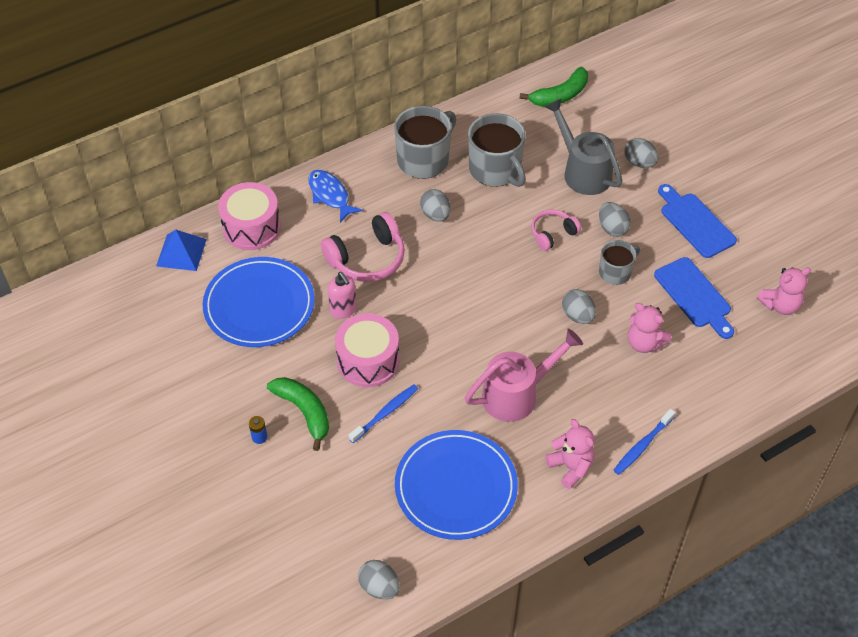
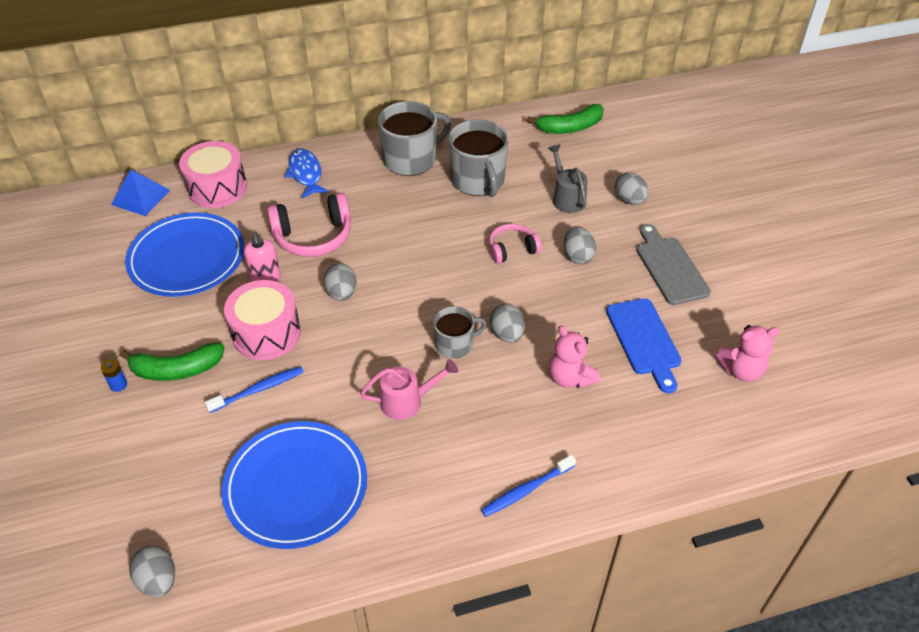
camera: 15 degrees right, 5 degrees down
(304, 412) = (176, 370): green banana -> green banana turned 105 degrees clockwise
(435, 215) = (400, 210): grey egg -> grey egg (341, 293)
(517, 394) = (408, 401): pink watering can -> pink watering can, size x0.66
(571, 467) = (434, 495): pink teddy bear -> none
(582, 171) = (566, 197): grey watering can -> grey watering can, size x0.66
(615, 272) = (565, 299): grey mug -> grey mug (455, 344)
(695, 223) = (670, 268): blue cutting board -> grey cutting board

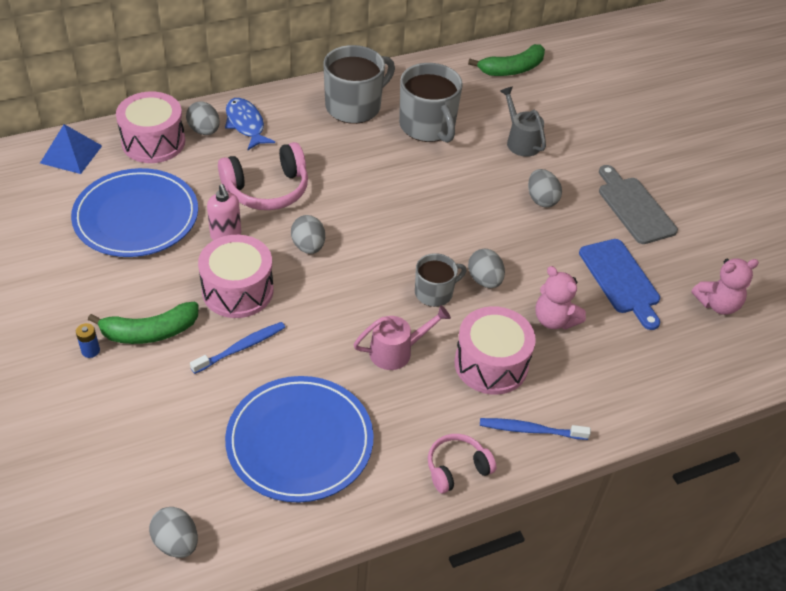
camera: 10 degrees left, 0 degrees up
(498, 419) = (491, 364): none -> pink drum
(512, 249) = (475, 195): pink headphones -> pink headphones (457, 468)
(527, 490) = (531, 430): blue toothbrush -> blue toothbrush turned 45 degrees clockwise
(629, 200) = (583, 142): grey egg -> grey egg (204, 131)

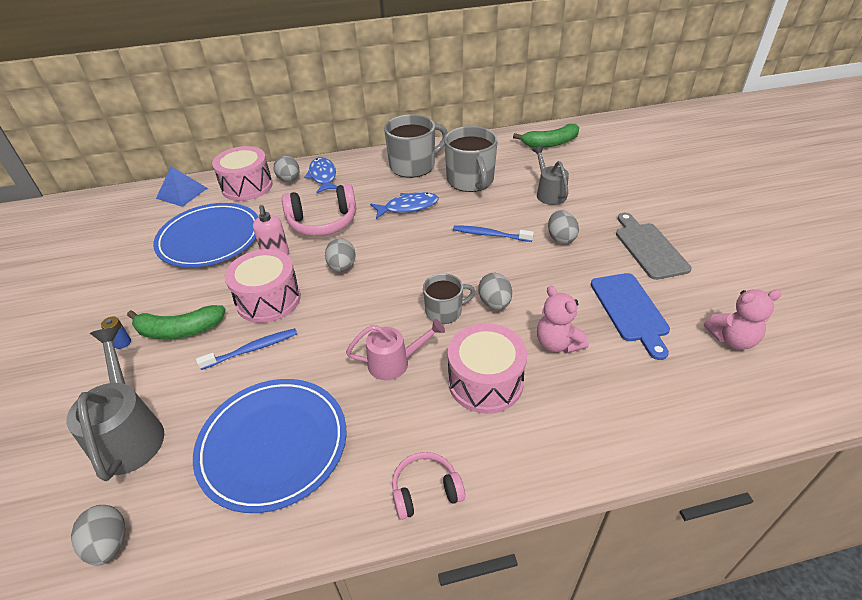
camera: 15 degrees right, 5 degrees down
(146, 443) = (129, 433): none -> grey watering can
(362, 165) = (408, 207): none -> blue fish
(531, 430) = (515, 455): blue toothbrush -> blue toothbrush (490, 235)

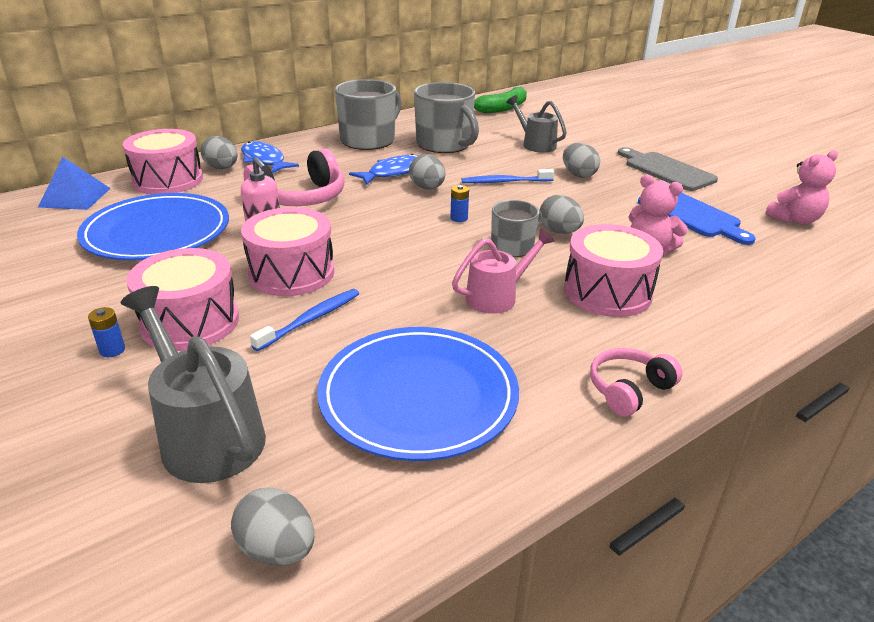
camera: 25 degrees left, 10 degrees down
(179, 330) = (190, 322): green banana -> pink drum
(342, 267) = (360, 231): grey egg -> grey egg (427, 188)
(424, 269) = (459, 218): none -> blue battery

